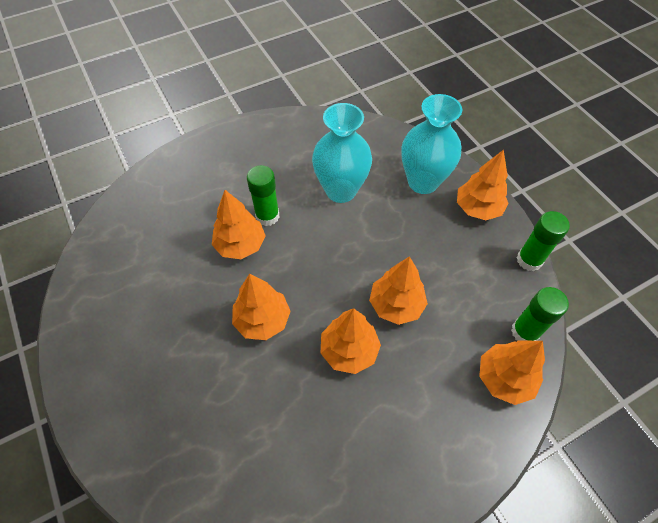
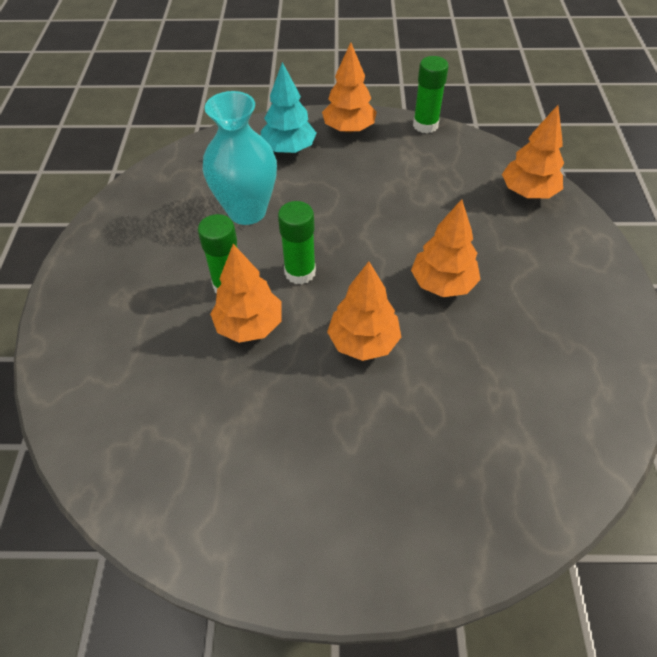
camera: 60 degrees left, 5 degrees down
(396, 305) = (414, 228): orange tree -> none
(423, 182) = (289, 149): turquoise vase -> turquoise tree
(525, 332) = (492, 160): green glue stick -> green glue stick (300, 272)

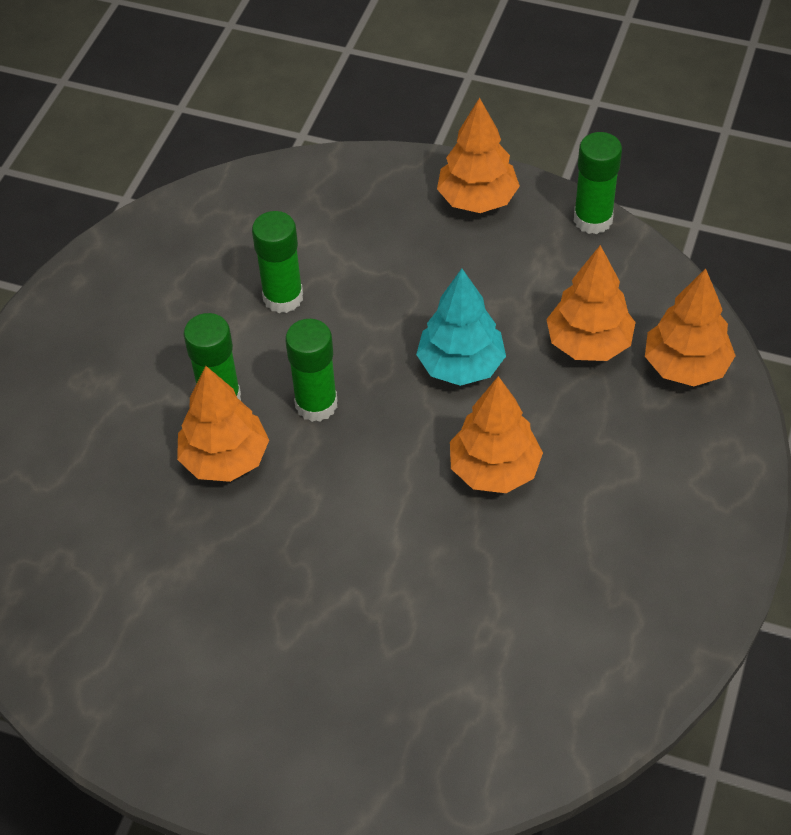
camera: 20 degrees right, 0 degrees up
(247, 211) = (283, 297): turquoise vase -> green glue stick
(289, 149) = (378, 213): turquoise tree -> turquoise tree (461, 366)
(363, 342) = (355, 519): orange tree -> orange tree (588, 343)

